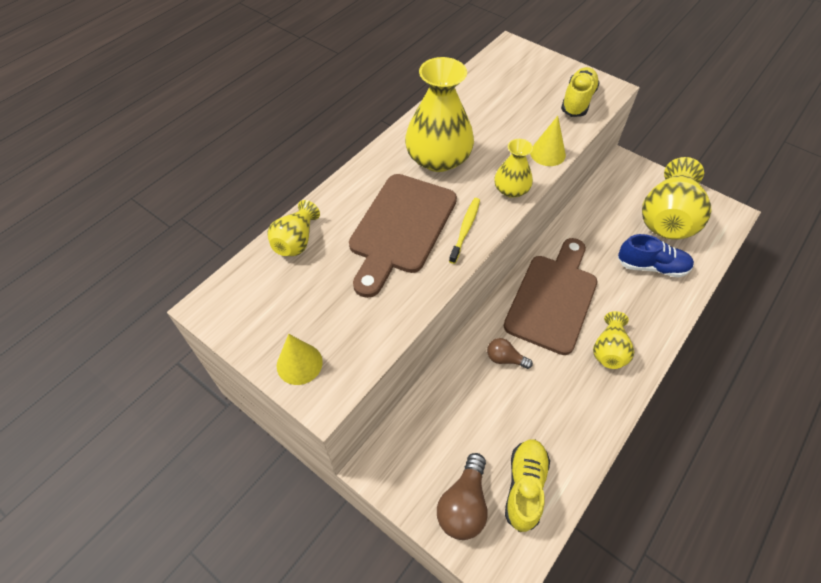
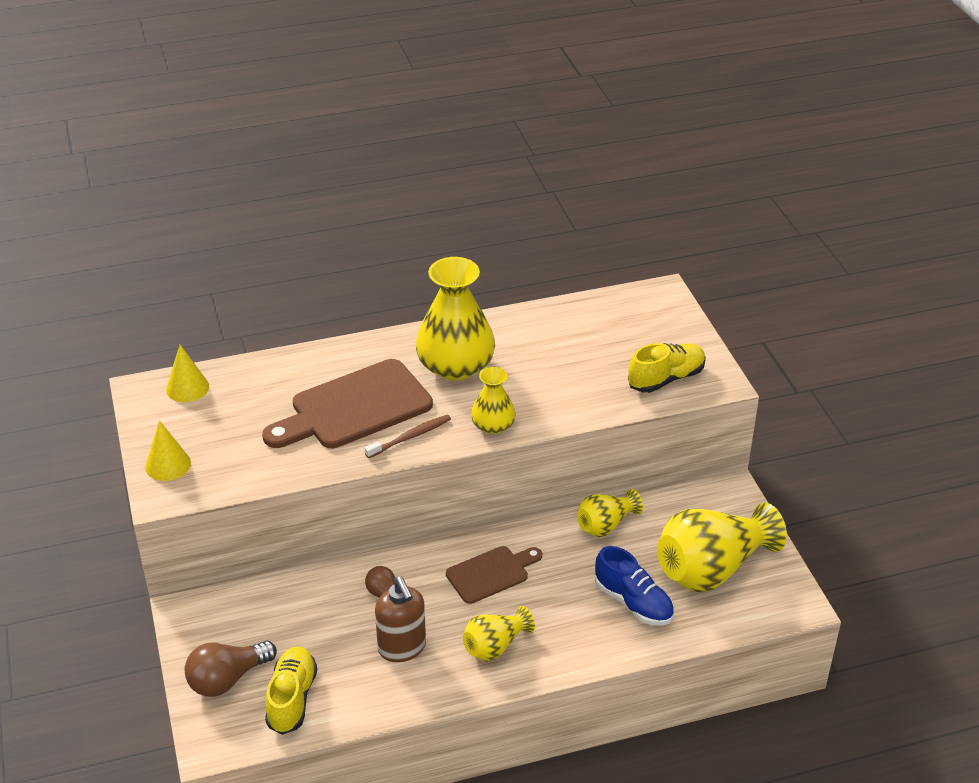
camera: 35 degrees right, 15 degrees down
(296, 241) = (256, 374): yellow vase -> yellow vase (605, 525)
(465, 229) = (410, 437): yellow toothbrush -> brown toothbrush
(525, 487) = (292, 699): yellow shoe -> yellow shoe turned 45 degrees counterclockwise
(547, 153) = (569, 412): yellow cone -> yellow cone (187, 388)
(553, 298) = (491, 573): brown cutting board -> brown cutting board, size x0.57
(555, 391) = (402, 648): none -> brown soap dispenser

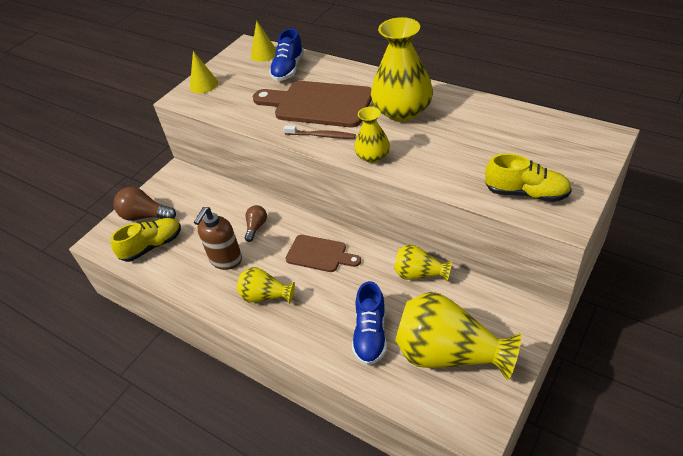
camera: 55 degrees right, 5 degrees up
(252, 389) = (288, 69): none -> blue shoe

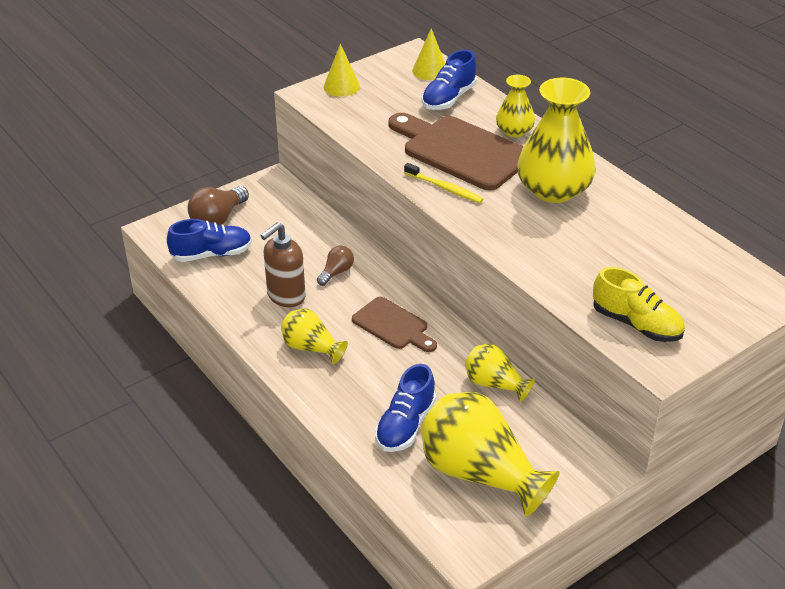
camera: 15 degrees right, 5 degrees down
(145, 216) = (218, 219): brown light bulb -> brown light bulb turned 90 degrees counterclockwise
(152, 246) = (212, 254): yellow shoe -> blue shoe
(321, 136) = (444, 188): brown toothbrush -> yellow toothbrush
(372, 156) = (489, 229): yellow vase -> yellow vase (514, 131)

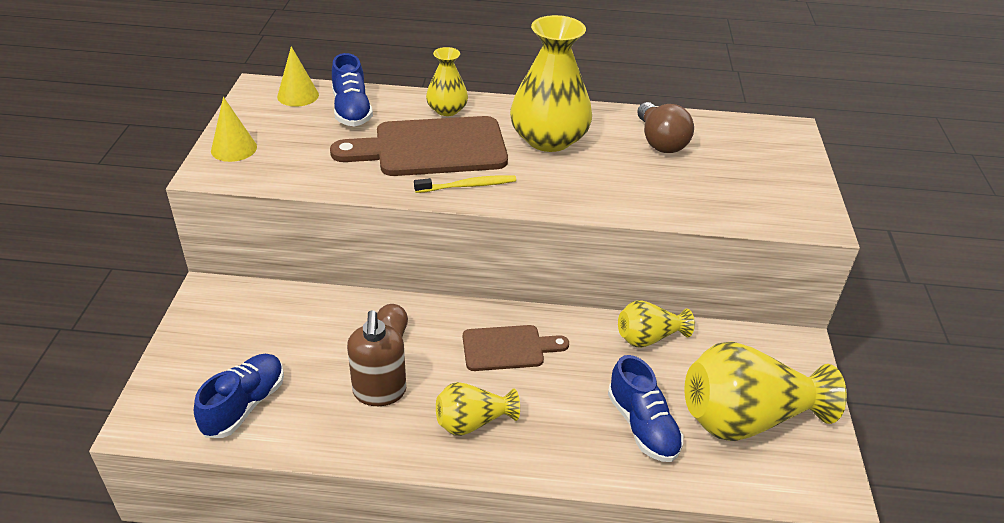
camera: 50 degrees left, 0 degrees up
(218, 219) = (200, 365): brown light bulb -> brown light bulb (660, 142)
(636, 324) = (760, 204): yellow shoe -> none

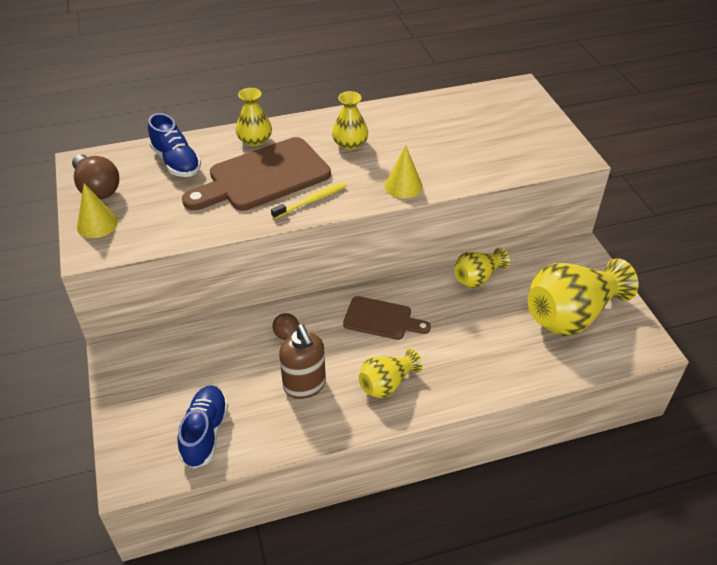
camera: 20 degrees left, 5 degrees up
(298, 95) = (120, 161): yellow cone -> yellow cone (403, 186)
(508, 348) = (381, 319): brown cutting board -> brown cutting board turned 45 degrees clockwise
(549, 139) = (350, 144): yellow vase -> yellow vase, size x0.54
(642, 426) = (506, 344): blue shoe -> none
(660, 142) = (433, 123): brown light bulb -> brown light bulb (97, 188)

